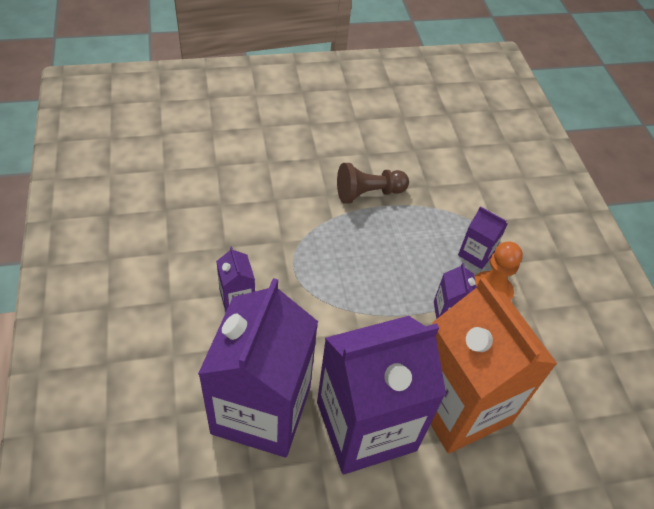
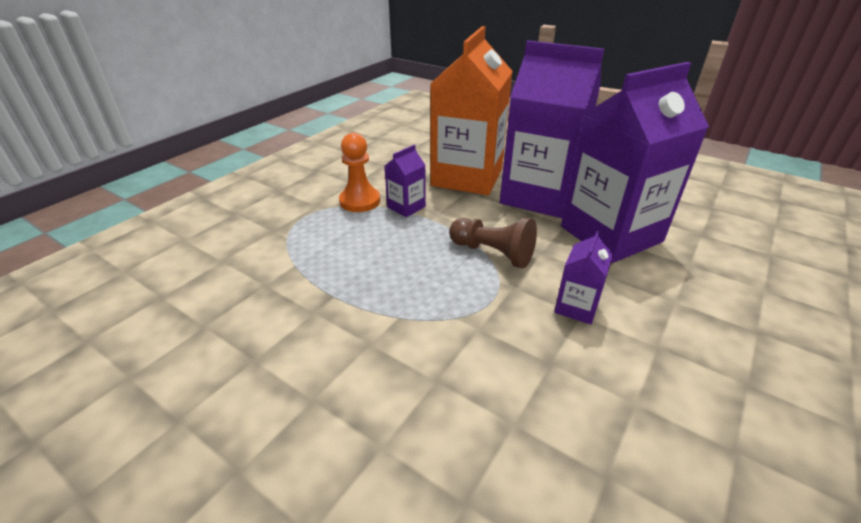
camera: 130 degrees left, 15 degrees down
(368, 193) = (327, 315): brown pawn -> brown pawn (492, 253)
(476, 254) = (327, 221): purple carton -> none

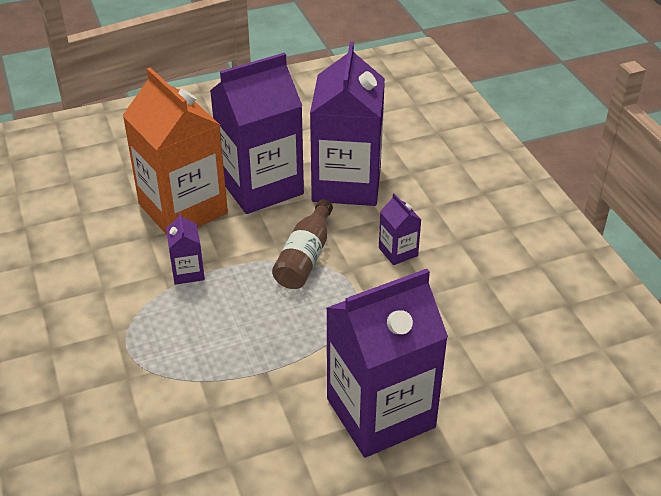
camera: 55 degrees left, 5 degrees up
(335, 409) = (380, 413): none -> purple carton
(360, 201) = (143, 297): orange pawn -> none
(492, 253) = (305, 257): brown pawn -> brown bottle

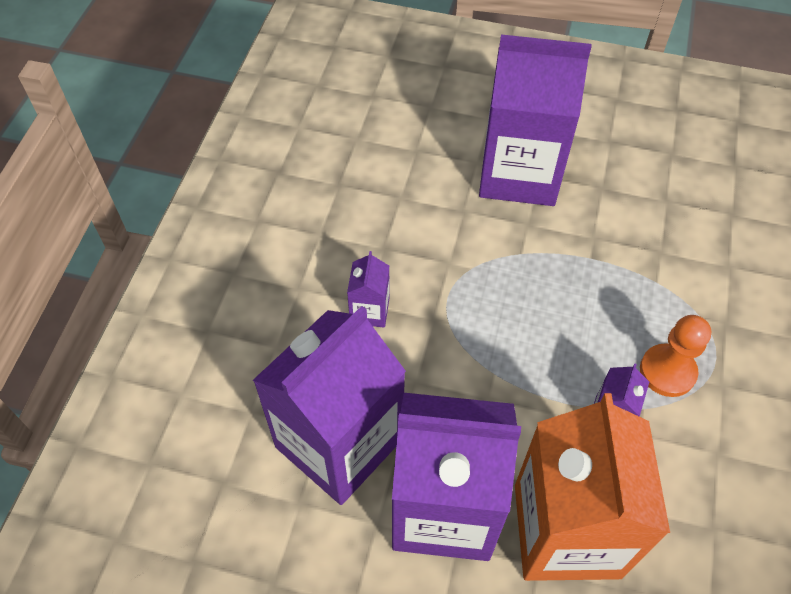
camera: 145 degrees left, 15 degrees up
(160, 319) = (667, 371): none -> orange pawn
(305, 257) = (469, 362): brown bottle -> none

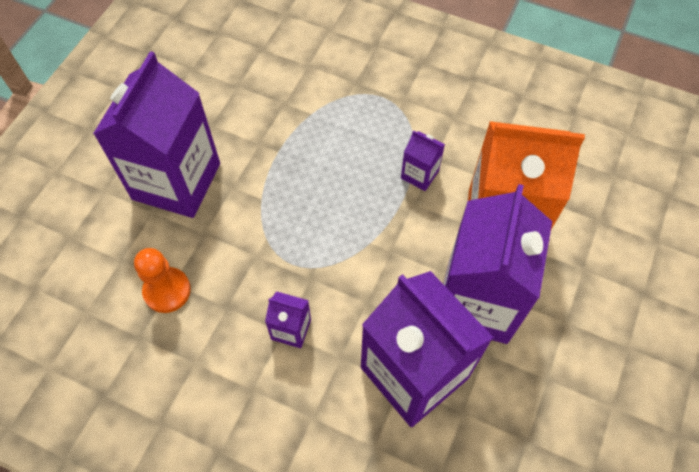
camera: 80 degrees left, 5 degrees up
(667, 371) = (388, 128): orange pawn -> orange pawn (167, 291)

